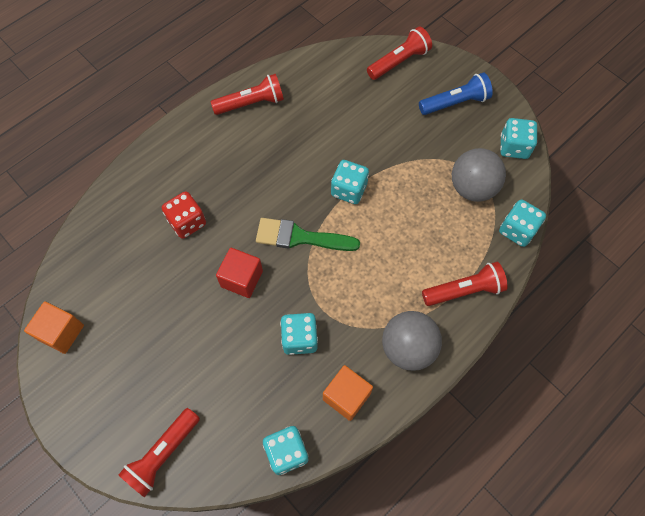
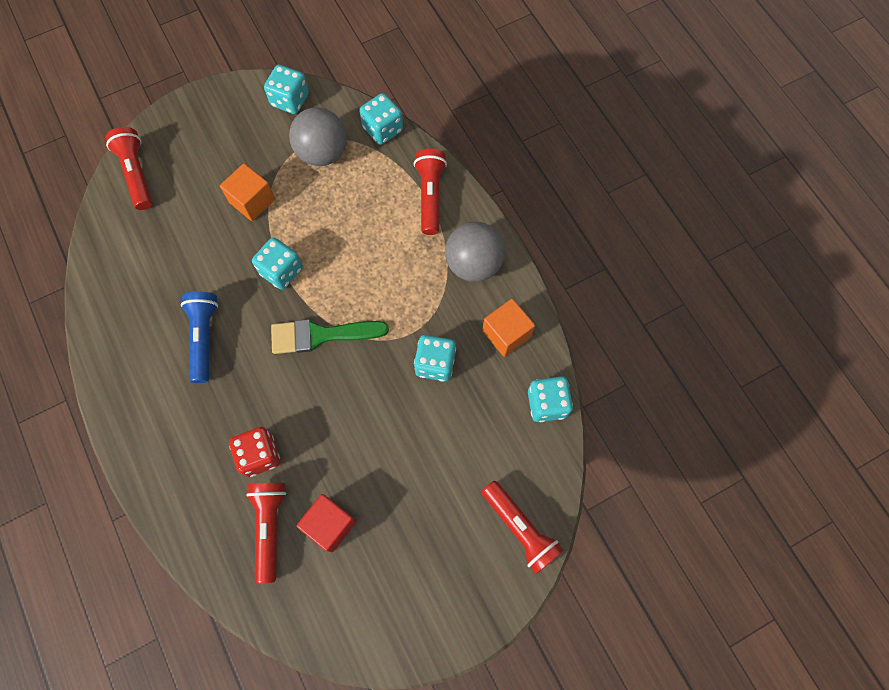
camera: 75 degrees left, 5 degrees up
(61, 332) = (352, 627): orange cube -> orange cube (252, 201)
(242, 279) = (350, 408): red cube -> red cube (330, 525)
(251, 103) = (125, 348): red flashlight -> red flashlight (270, 527)
(300, 237) = (321, 335): green brush -> green brush turned 60 degrees clockwise
(455, 103) = (215, 135): blue flashlight -> blue flashlight (204, 338)

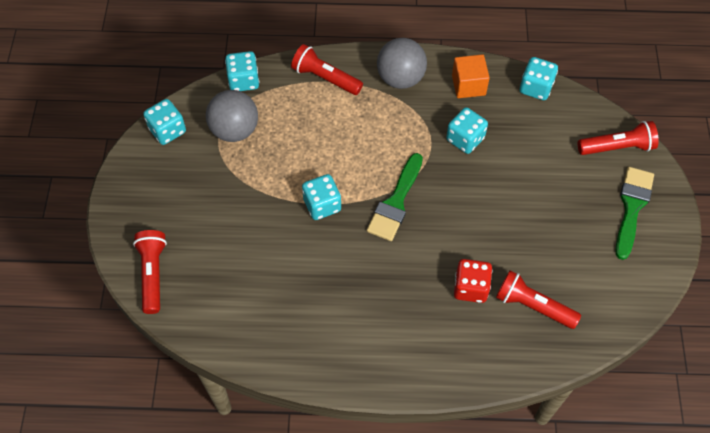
camera: 60 degrees left, 10 degrees down
(137, 174) = (153, 274): red flashlight -> red flashlight turned 75 degrees clockwise
(204, 338) = (345, 285): blue flashlight -> none
(252, 201) = (243, 198): orange cube -> none
(330, 525) = (552, 264): red cube -> none
(448, 580) = (632, 207): none -> green brush

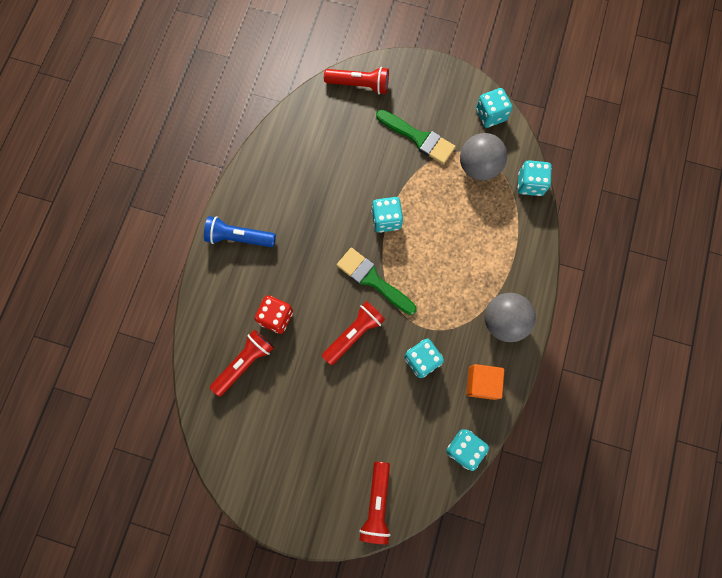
camera: 105 degrees right, 15 degrees up
(325, 78) = (518, 254): red flashlight -> red flashlight (354, 334)
(390, 356) = (239, 237): none -> blue flashlight
(632, 207) = (310, 490): green brush -> green brush (419, 138)

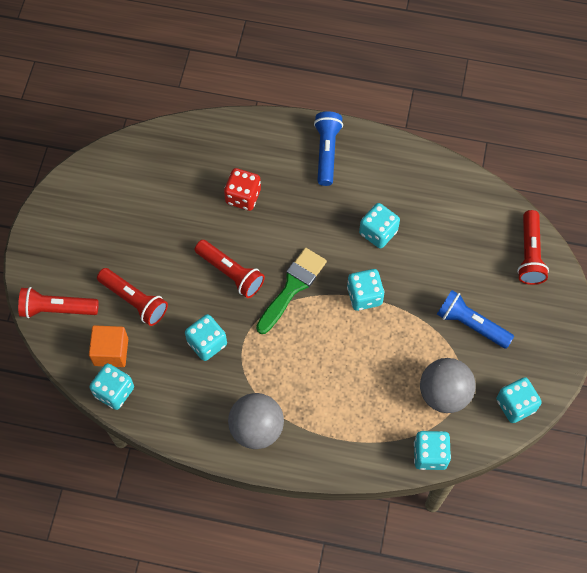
camera: 85 degrees right, 10 degrees down
(245, 363) = (193, 173): red flashlight -> red flashlight (134, 301)
(326, 202) = (378, 232): none -> turquoise dice
(419, 138) = (471, 324): green brush -> blue flashlight
(481, 383) = (185, 407): orange cube -> orange cube (111, 352)

